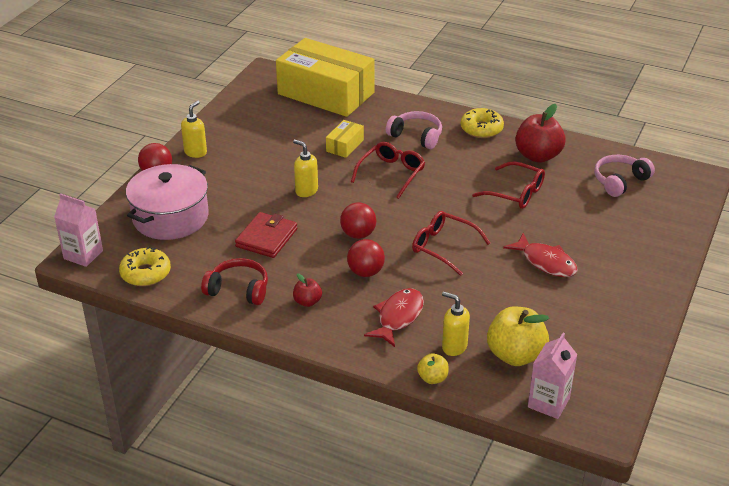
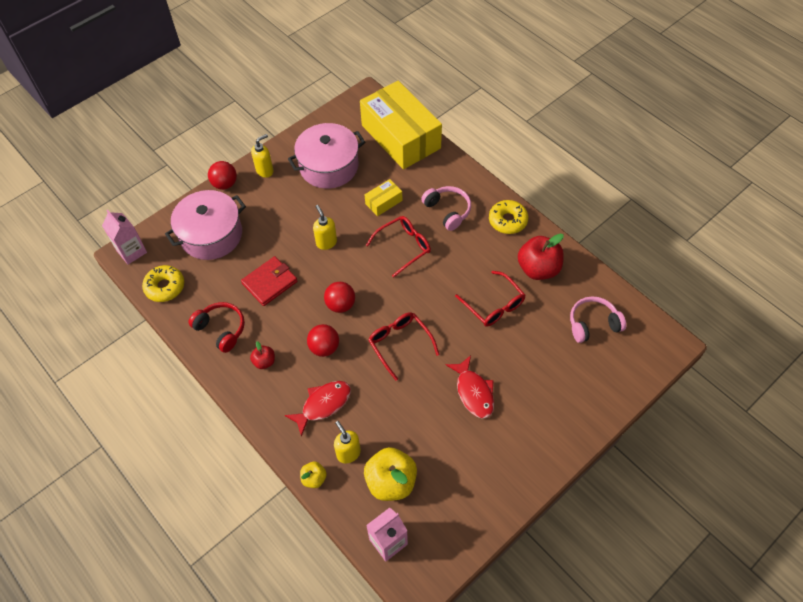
camera: 25 degrees right, 20 degrees up
(265, 133) = (329, 166): none -> pink pot

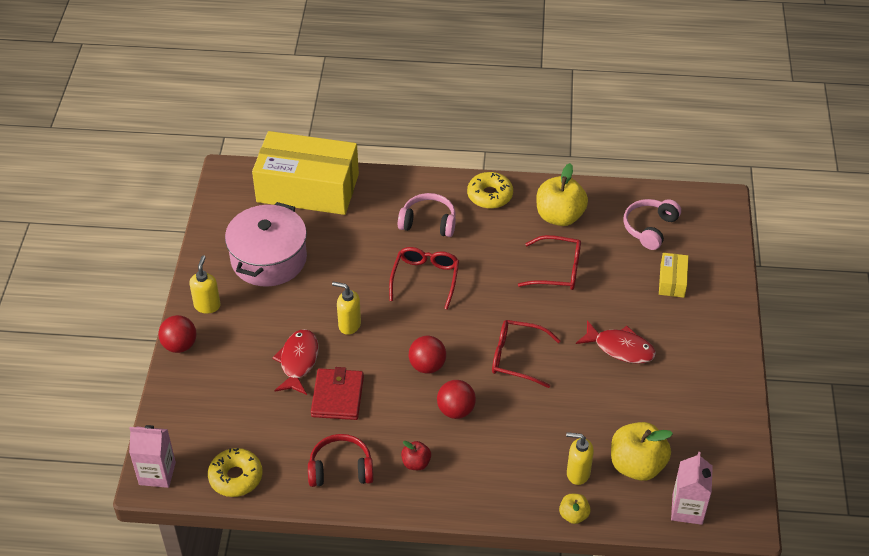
camera: 45 degrees left, 10 degrees down
(211, 235) = (224, 399): pink pot -> none
(323, 405) = (511, 455): red fish -> red fish (298, 361)
(383, 202) = (361, 254): yellow box -> yellow box (672, 281)
(538, 269) = (559, 216): red apple -> yellow apple

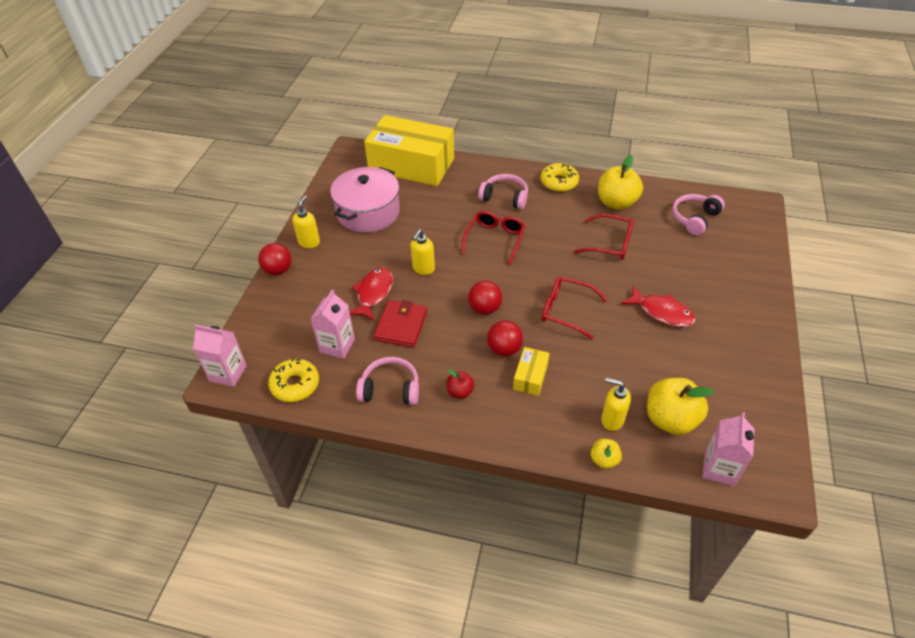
camera: 10 degrees right, 0 degrees up
(271, 428) = (337, 345): none -> pink carton
(341, 469) = (390, 389): red headphones -> pink headphones
(349, 325) = (423, 269): yellow soap dispenser -> yellow soap dispenser turned 90 degrees counterclockwise
(672, 281) = (712, 262): yellow box -> yellow box (530, 377)

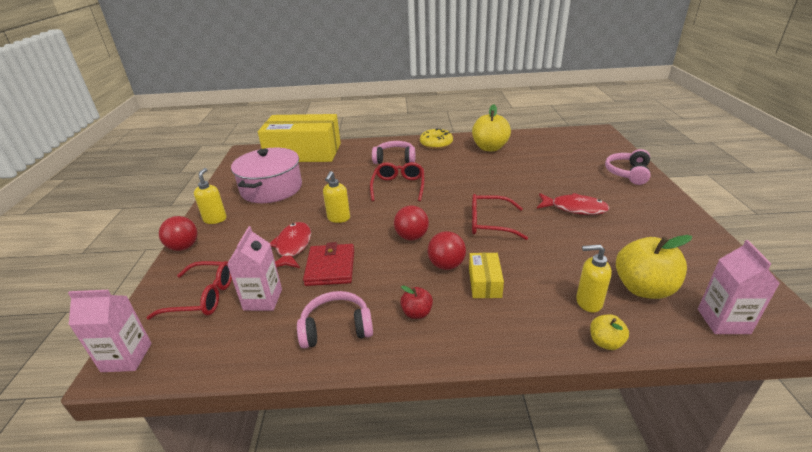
camera: 15 degrees left, 15 degrees down
(295, 385) = (217, 350): yellow donut -> none
(610, 243) = (500, 172): red glasses -> red glasses (202, 297)
(694, 218) = (557, 147): pink headphones -> pink headphones (628, 173)

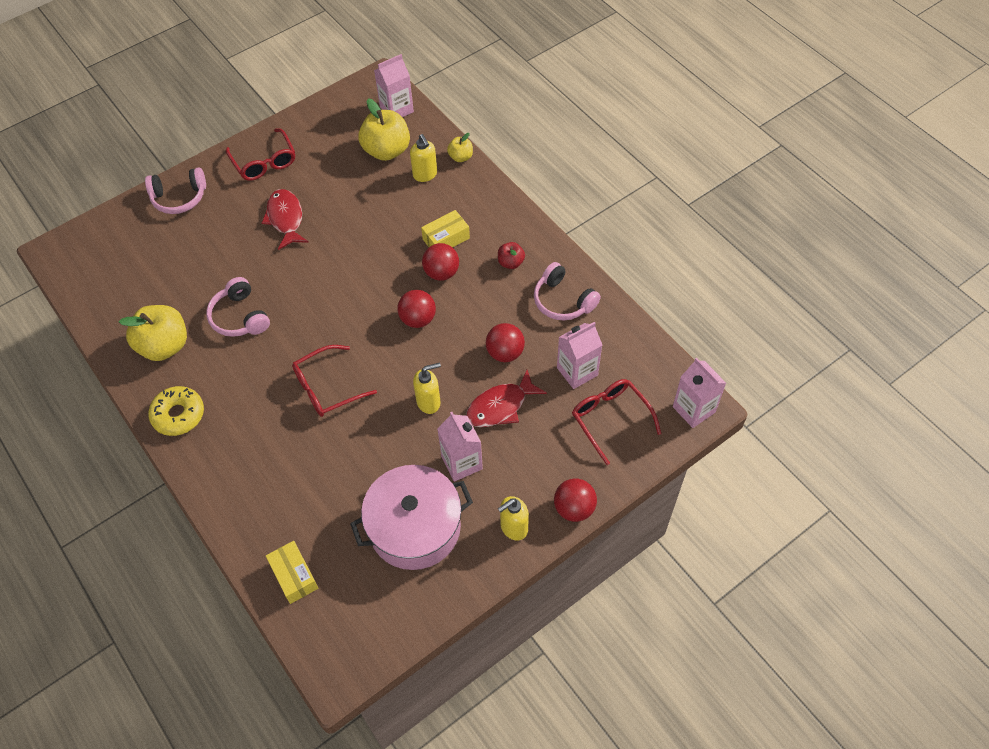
camera: 125 degrees left, 25 degrees up
(281, 216) = (461, 462): none -> pink carton
(304, 152) = (294, 576): yellow box -> yellow box, size x0.41
(330, 267) = (505, 353): red wallet -> red ball
(395, 159) = (255, 436): pink headphones -> pink headphones (240, 317)
(490, 223) = (354, 271): red glasses -> red glasses (264, 162)

